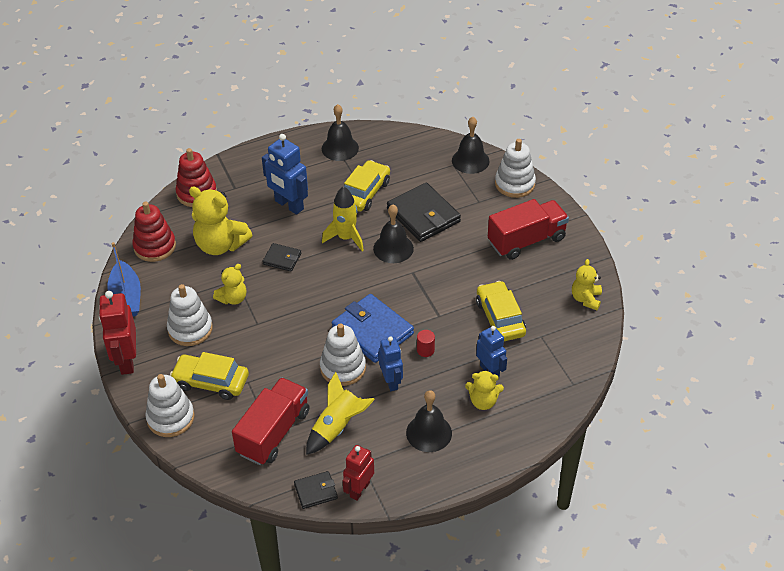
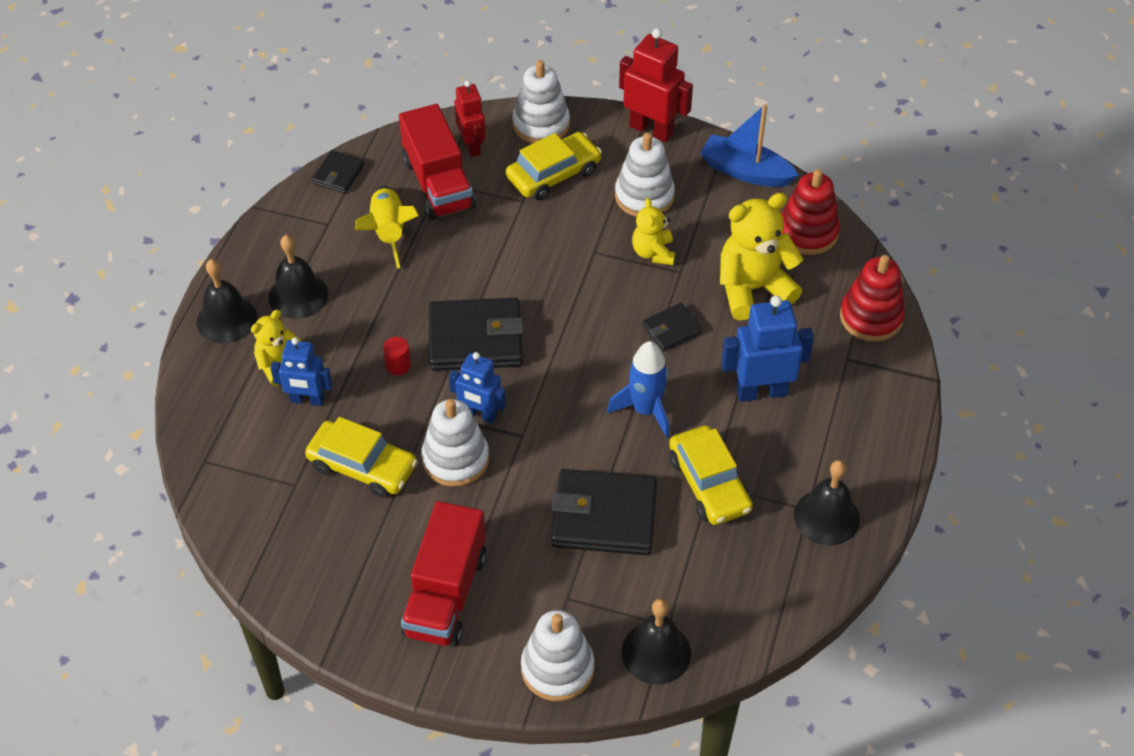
camera: 130 degrees right, 5 degrees up
(343, 368) = (455, 282): white stacking toy -> white stacking toy (455, 459)
(346, 238) = (645, 410): yellow rocket -> blue rocket
(359, 489) = (302, 204): red robot -> red robot (472, 146)
(372, 331) = (475, 339): blue wallet -> black wallet
(391, 381) = (392, 309): blue robot -> blue robot (480, 414)
(393, 248) = (580, 444): black bell -> black bell (226, 319)
(586, 299) = (291, 576): yellow teddy bear -> none

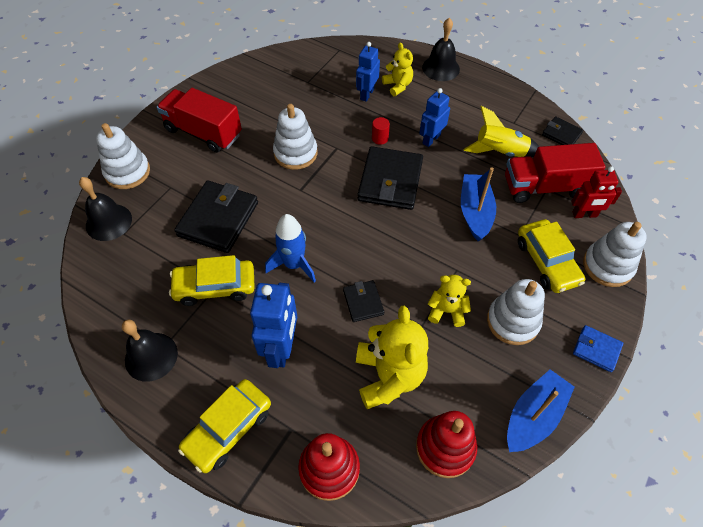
camera: 105 degrees right, 5 degrees up
(298, 295) = (452, 100): black bell -> none
(362, 466) = (308, 111): yellow car -> yellow car (228, 429)
(480, 414) = (325, 171): blue robot -> blue robot (431, 139)
(501, 245) = (475, 212): none -> blue boat
(651, 130) = (596, 349): red robot -> blue wallet

